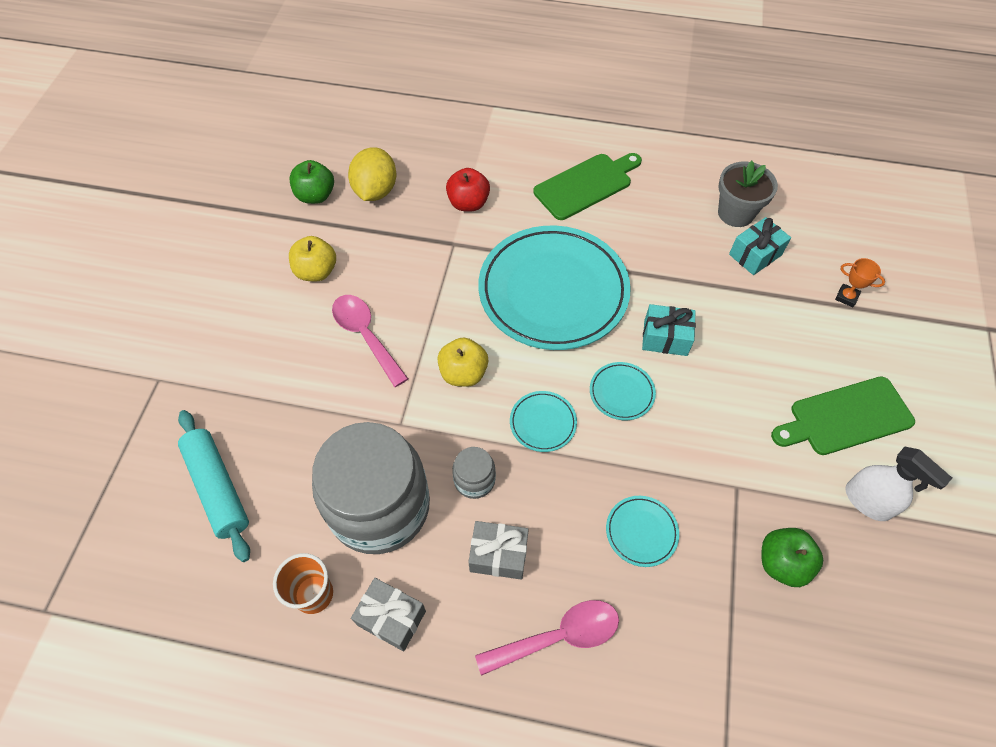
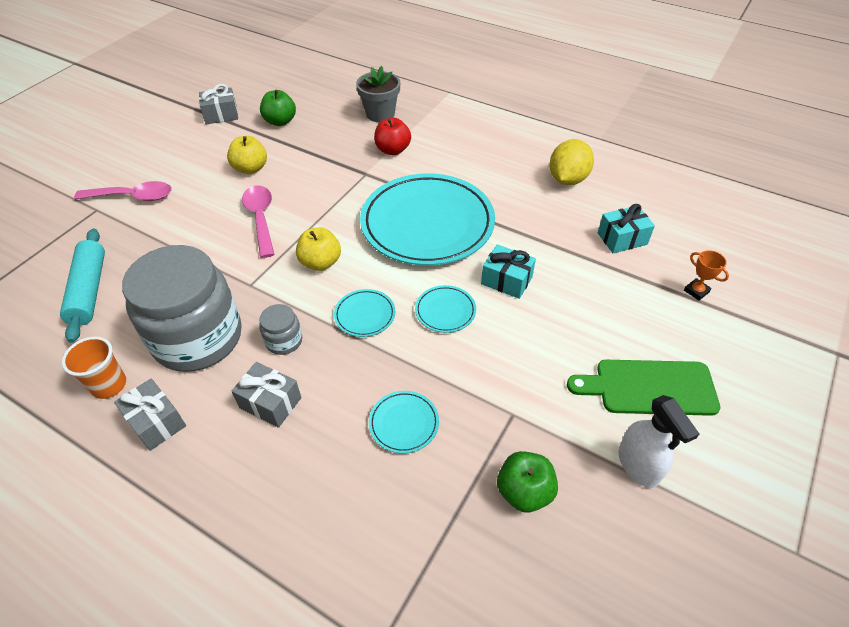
camera: 20 degrees right, 10 degrees down
(236, 204) = (221, 115): none -> grey gift
(375, 191) = (326, 127): yellow lemon -> yellow lemon (567, 179)
(558, 636) = (283, 483): pink spoon -> pink spoon (133, 197)
(586, 185) = (496, 158): green cutting board -> none
(735, 213) = (619, 204): grey flower pot -> grey flower pot (380, 114)

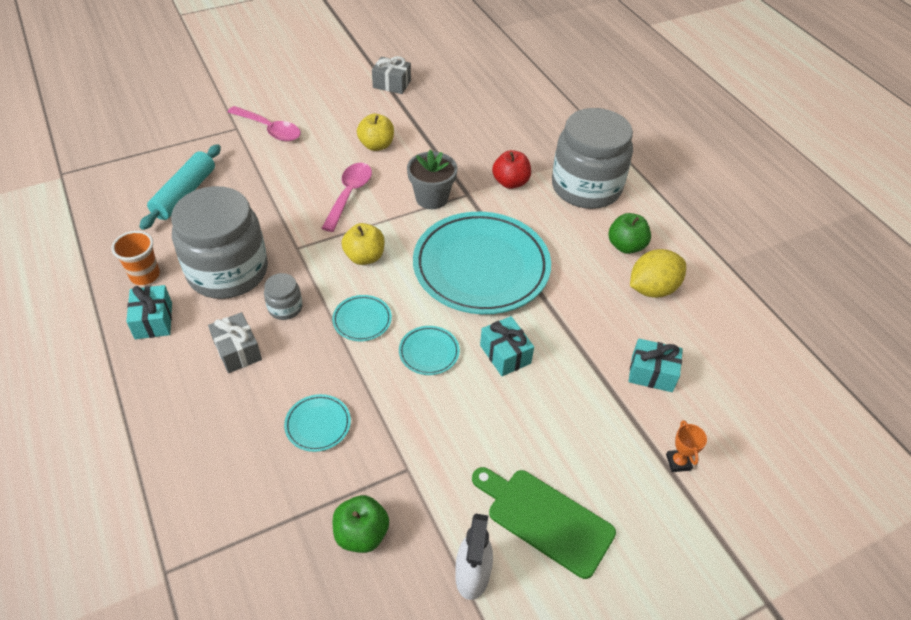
camera: 30 degrees right, 0 degrees up
(156, 422) = (153, 320): grey gift -> turquoise gift
(280, 121) = (435, 111): green apple -> green apple (626, 246)
(380, 114) = (529, 142): grey flower pot -> grey flower pot (431, 198)
(454, 129) = (586, 187): none -> grey jar

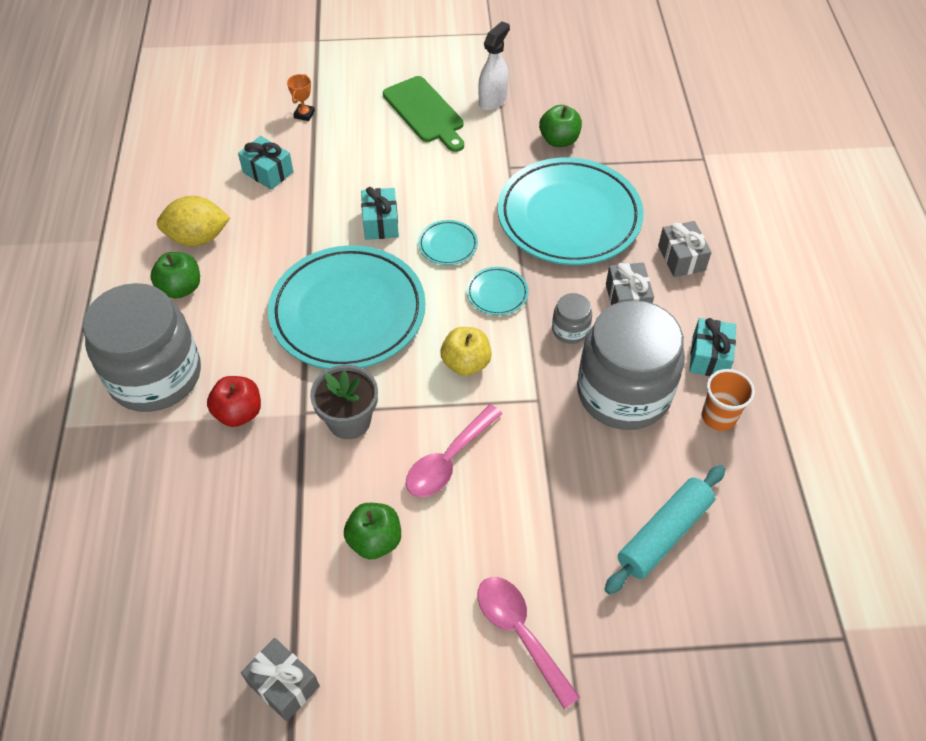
camera: 155 degrees left, 5 degrees up
(186, 413) = (681, 258): none -> grey gift
(318, 424) = (569, 216): turquoise plate -> turquoise plate, size x2.48
(376, 145) = (375, 540): yellow apple -> green apple

